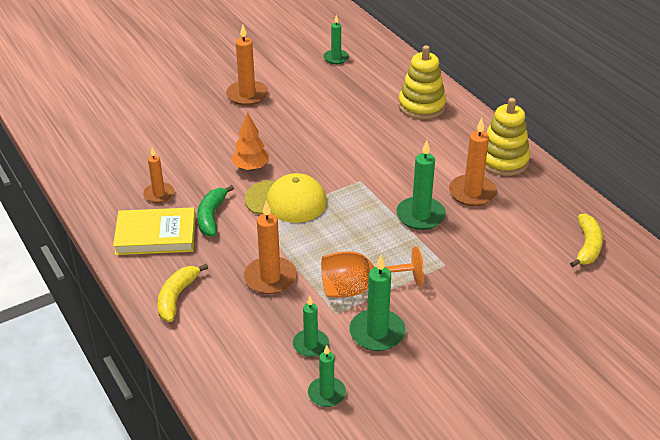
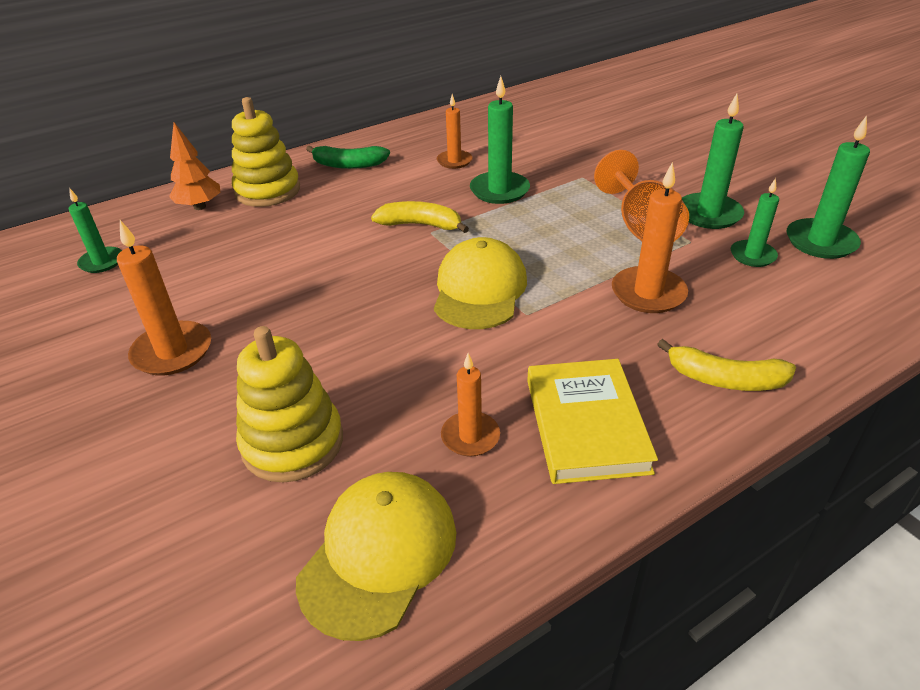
camera: 90 degrees left, 0 degrees up
(99, 167) = (379, 554): none -> yellow cap
(211, 216) = (525, 362): green banana -> green banana (348, 165)
(251, 168) = (395, 330): orange tree -> orange tree (200, 207)
(326, 393) = (820, 242): green candle -> green candle, size x1.56
(472, 193) = (454, 161): orange candle -> orange candle, size x0.64
(503, 160) = (394, 144): yellow stacking toy -> yellow stacking toy (292, 443)
(587, 246) = (534, 111): yellow banana -> yellow banana (421, 225)

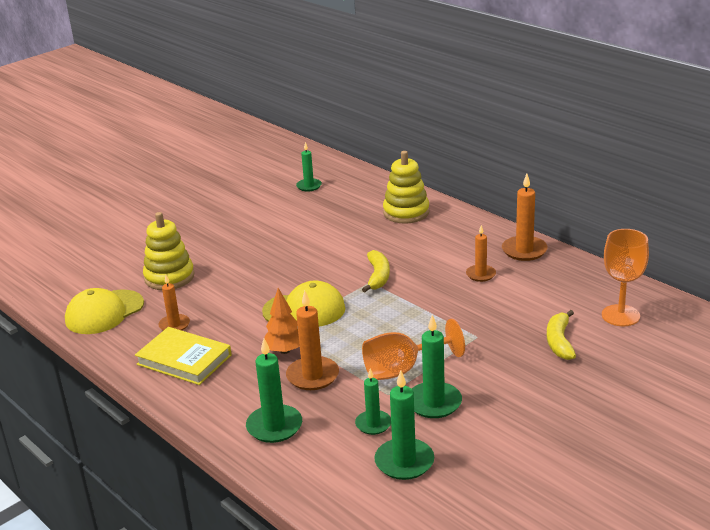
camera: 80 degrees right, 10 degrees down
(172, 352) = (233, 229): orange candle -> orange candle (524, 250)
(200, 207) = (378, 196): orange tree -> orange tree (285, 350)
(348, 165) = (456, 233): green banana -> none
(379, 554) = (104, 312): yellow cap -> yellow cap turned 120 degrees clockwise
(499, 190) = (439, 301): green candle -> green candle (274, 426)
(565, 108) = (620, 315): none -> orange goblet
(586, 425) = (184, 360): yellow book -> yellow book turned 45 degrees clockwise
(725, 379) = (225, 408): yellow banana -> yellow banana (559, 342)

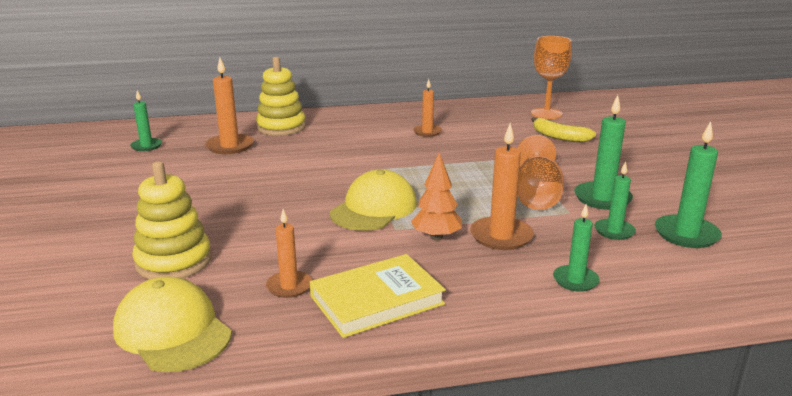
camera: 60 degrees left, 5 degrees down
(104, 312) = (172, 331): yellow cap -> yellow cap turned 150 degrees clockwise
(274, 426) = (575, 280): green candle -> green candle, size x0.64
(378, 276) = (367, 164): yellow banana -> none
(524, 250) = (415, 112): orange candle -> orange candle (230, 146)

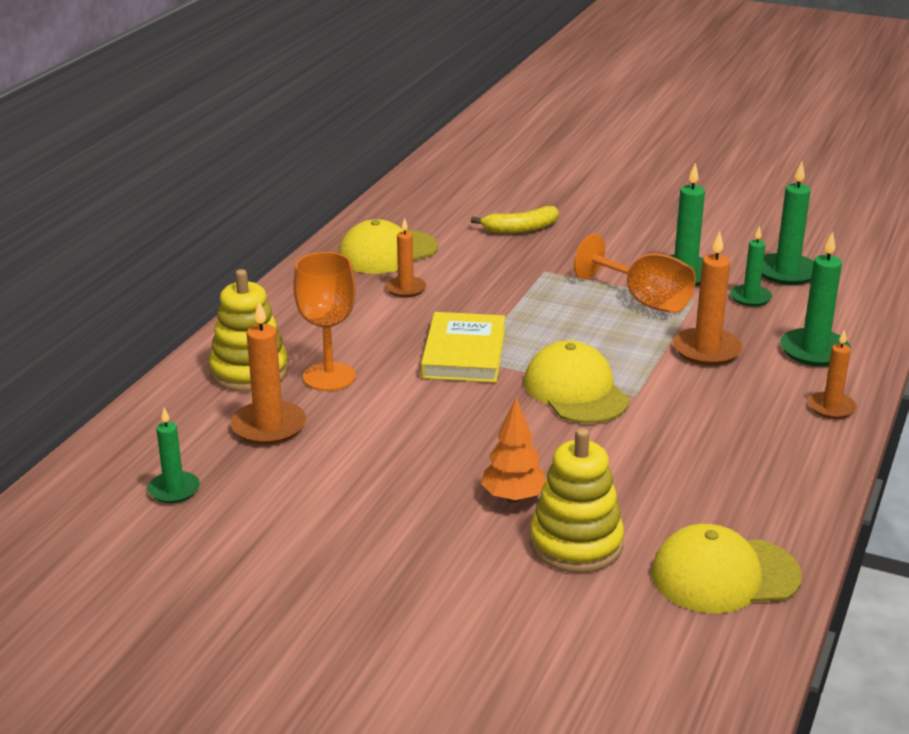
camera: 55 degrees left, 5 degrees up
(289, 286) = (697, 489): orange candle -> orange candle (831, 407)
(377, 300) = (764, 451): yellow book -> yellow book (464, 353)
(436, 237) = (676, 381): orange tree -> orange tree (513, 497)
(461, 117) = (387, 252): none -> yellow cap
(546, 113) = (447, 206): orange goblet -> orange goblet (329, 377)
(575, 280) = (814, 351): green candle -> green candle, size x1.56

